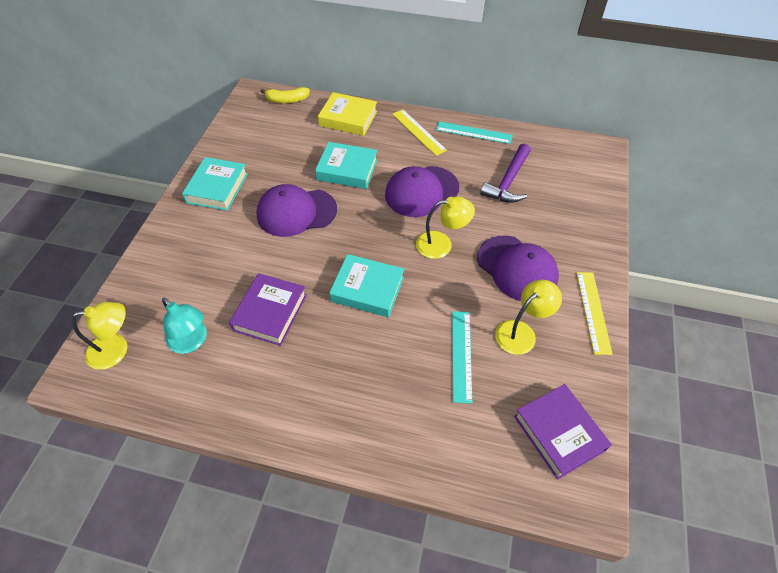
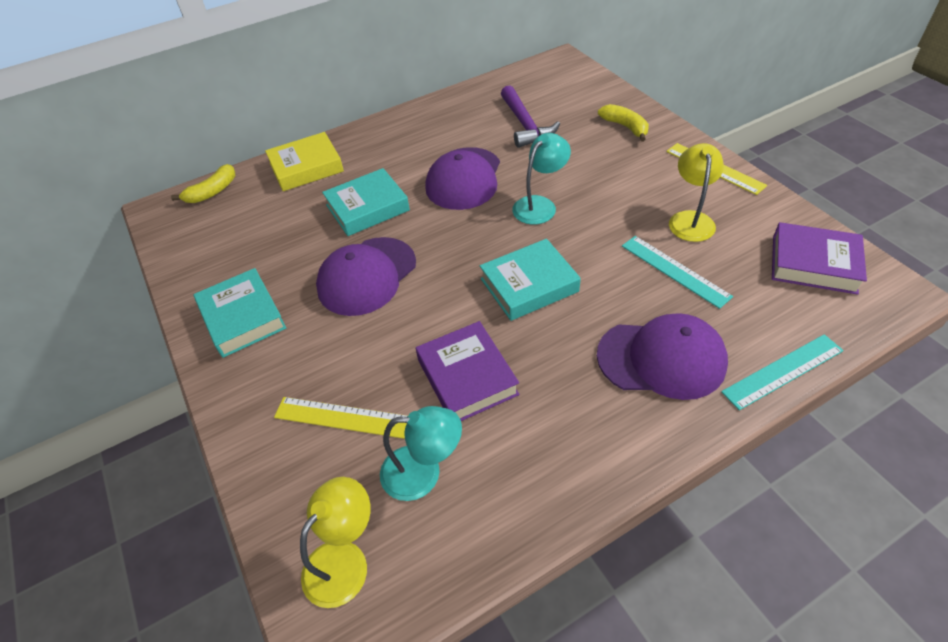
camera: 40 degrees left, 5 degrees down
(418, 132) = (393, 137): yellow ruler -> yellow ruler (343, 417)
(441, 244) = (540, 205): yellow lamp -> turquoise lamp
(474, 132) = (444, 108): turquoise ruler -> turquoise ruler (782, 371)
(517, 268) = (622, 179): purple cap -> purple cap (662, 359)
(574, 233) = (625, 127): none -> yellow banana

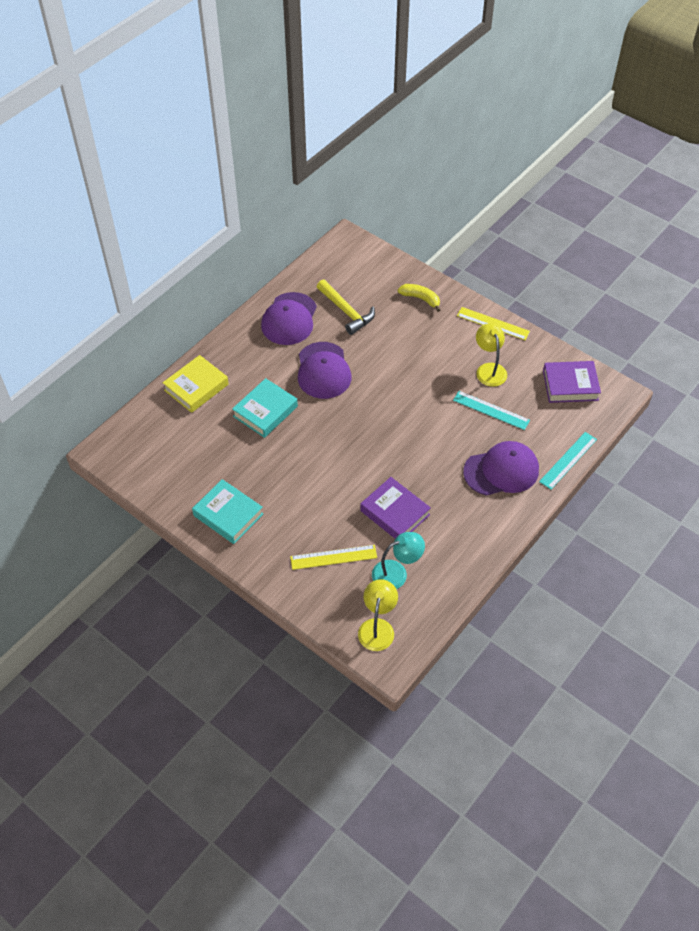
camera: 25 degrees left, 5 degrees up
(212, 192) = (134, 426): yellow banana -> none
(367, 276) = (295, 464): purple cap -> purple cap (289, 319)
(525, 125) = (346, 311): purple hammer -> yellow hammer
(529, 285) = (405, 443): turquoise book -> none
(540, 205) = (387, 381): turquoise lamp -> none

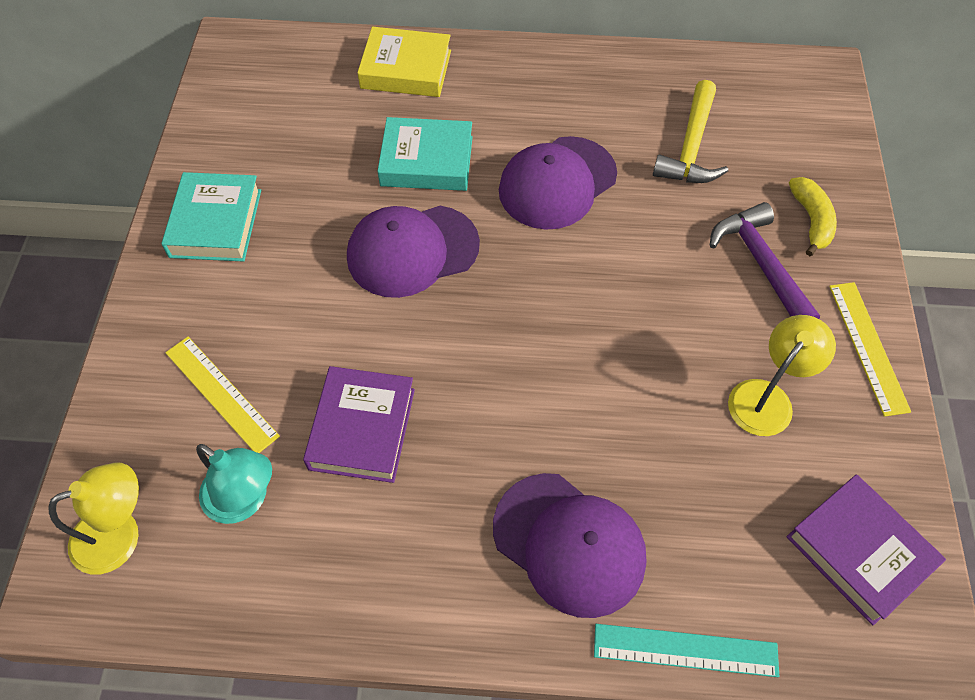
camera: 55 degrees right, 5 degrees up
(289, 319) = (612, 94): purple cap -> purple cap (412, 251)
(427, 329) = (761, 264): none -> purple hammer
(491, 410) = (684, 450): turquoise ruler -> none

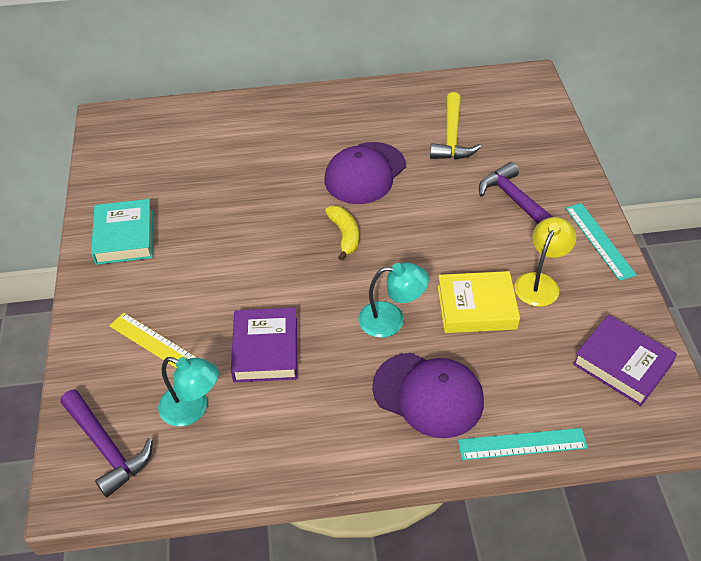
camera: 10 degrees left, 10 degrees down
(120, 534) = (106, 447): yellow lamp -> purple hammer
(406, 69) = (239, 117): yellow book -> yellow book (476, 307)
(412, 251) = (273, 232): purple cap -> none
(427, 161) = (269, 173): turquoise book -> none
(544, 416) = (391, 319): none -> turquoise lamp
(811, 220) = (544, 170): yellow banana -> yellow banana (345, 235)
(868, 347) = (599, 240): yellow ruler -> turquoise ruler

